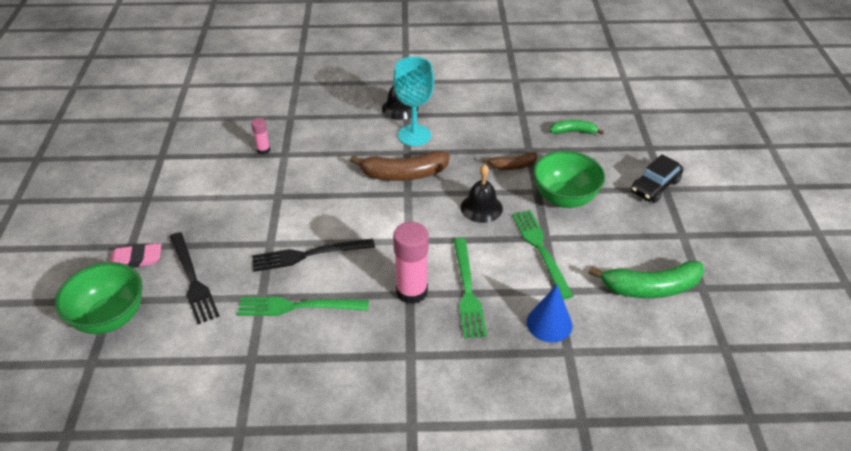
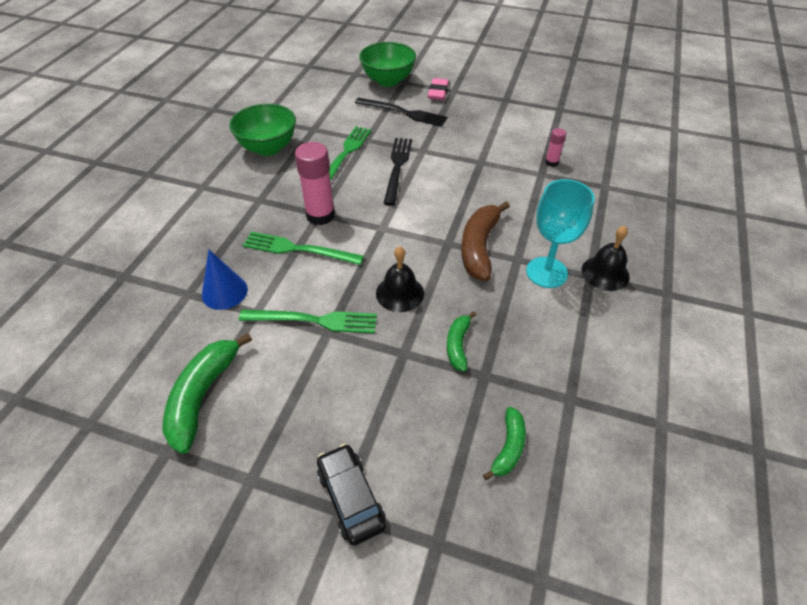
camera: 110 degrees right, 5 degrees up
(192, 279) = (403, 112): black fork -> black fork turned 150 degrees counterclockwise
(512, 166) = (458, 345): brown banana -> green banana
(564, 198) = (379, 375): green bowl -> green bowl (268, 148)

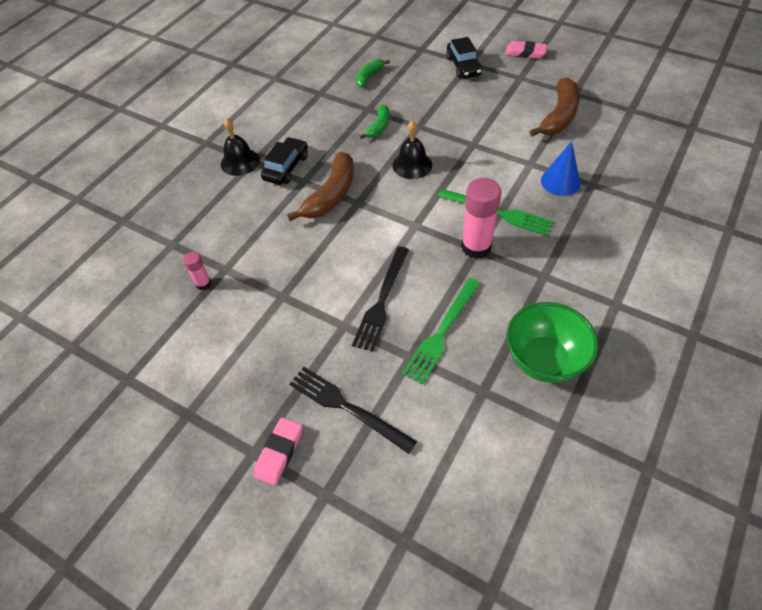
camera: 165 degrees left, 5 degrees up
(203, 396) = (559, 116): green banana -> brown banana
(233, 558) = (525, 53): none -> pink eraser
(313, 320) = (484, 152): green fork -> none
(388, 81) = (350, 503): green bowl -> none
(546, 272) = (286, 167): turquoise goblet -> black car

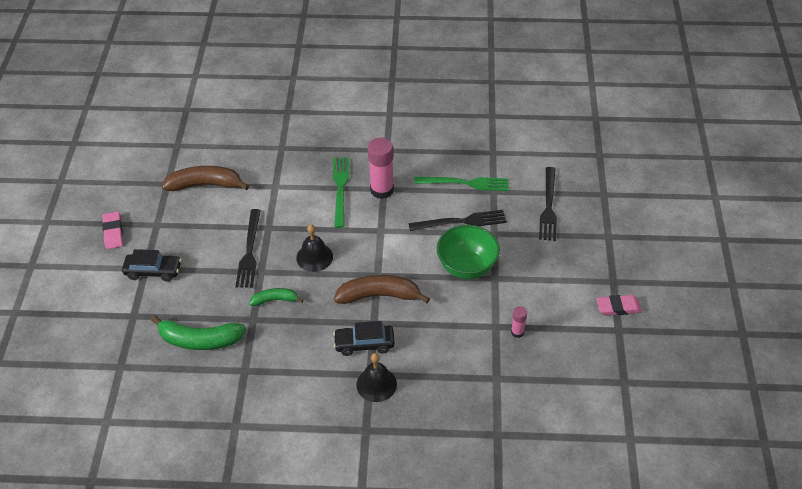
camera: 120 degrees left, 5 degrees down
(279, 452) = (599, 224): pink eraser -> pink eraser (618, 307)
(369, 76) = (200, 340): green banana -> green banana, size x1.76
(449, 125) = (249, 251): none -> black fork
(463, 66) = (153, 271): black car -> black car turned 45 degrees clockwise
(544, 360) = (452, 133): green bowl -> green bowl (467, 267)
(560, 182) = (288, 164): blue cone -> none

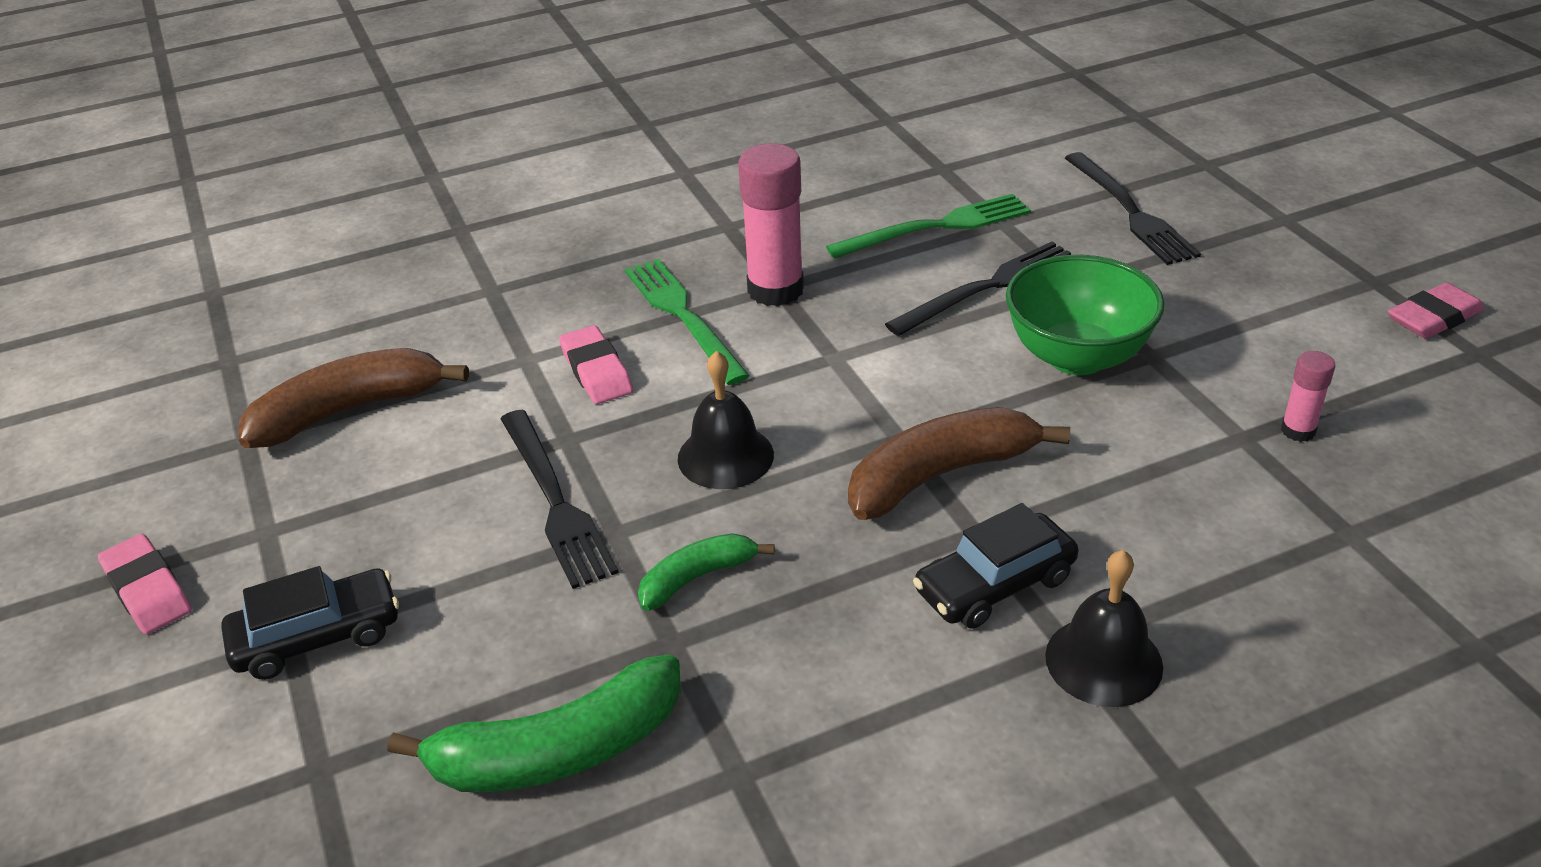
camera: 25 degrees left, 10 degrees down
(295, 202) = (596, 371): none -> pink eraser

